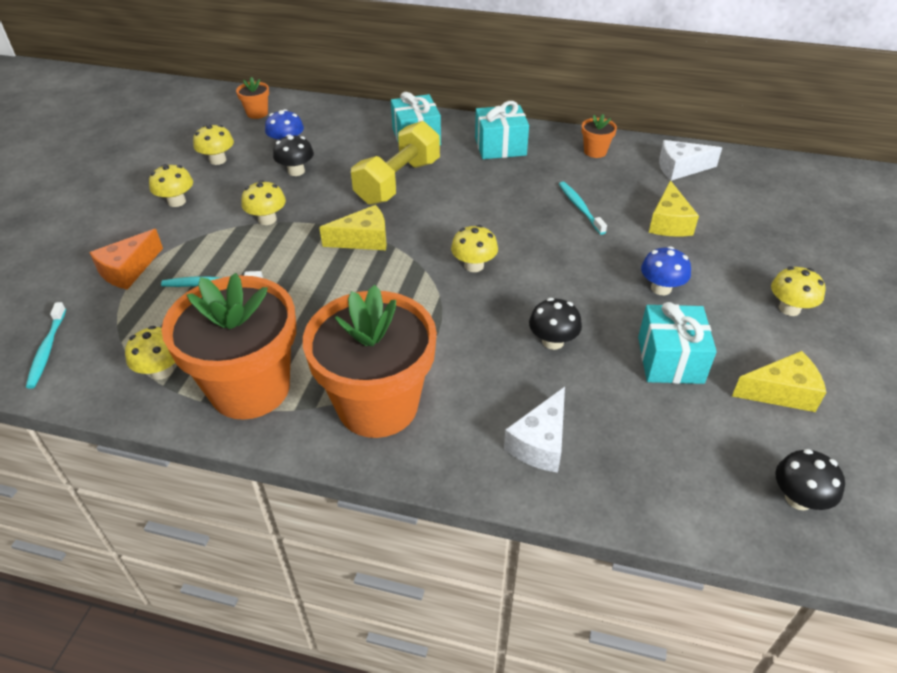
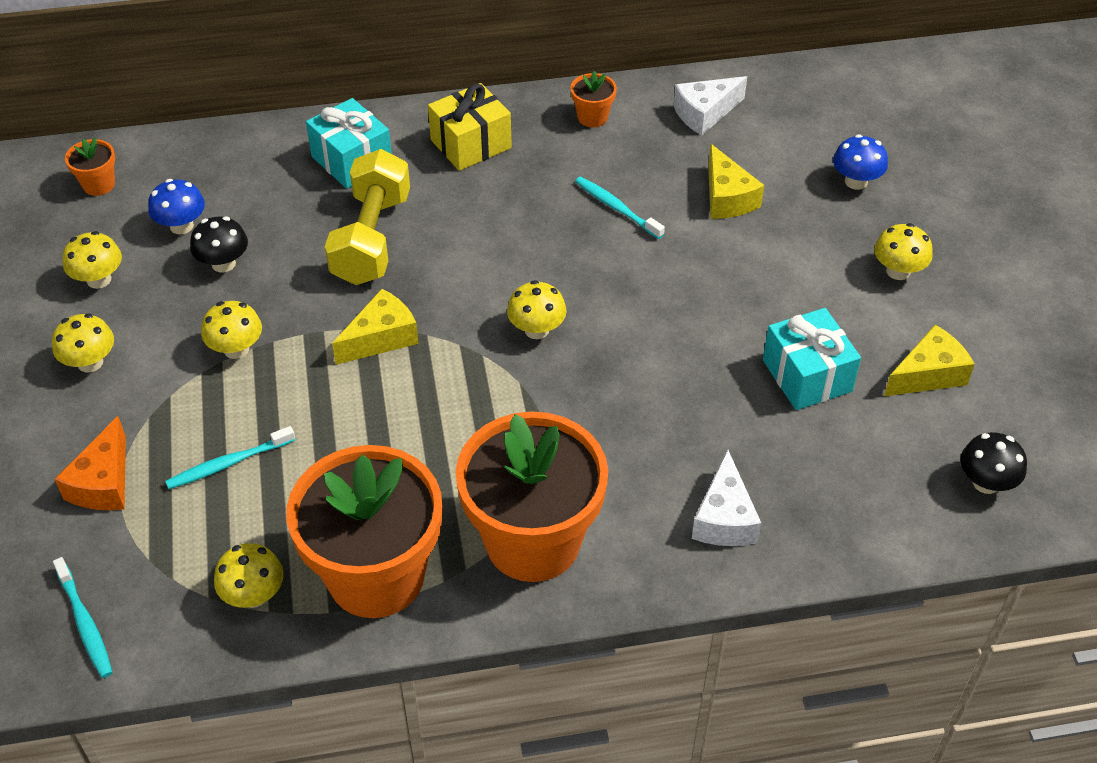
camera: 25 degrees left, 5 degrees up
(500, 147) = (471, 144): turquoise gift -> yellow gift
(552, 341) = (676, 397): black mushroom -> none
(661, 288) = (758, 290): blue mushroom -> blue mushroom (856, 181)

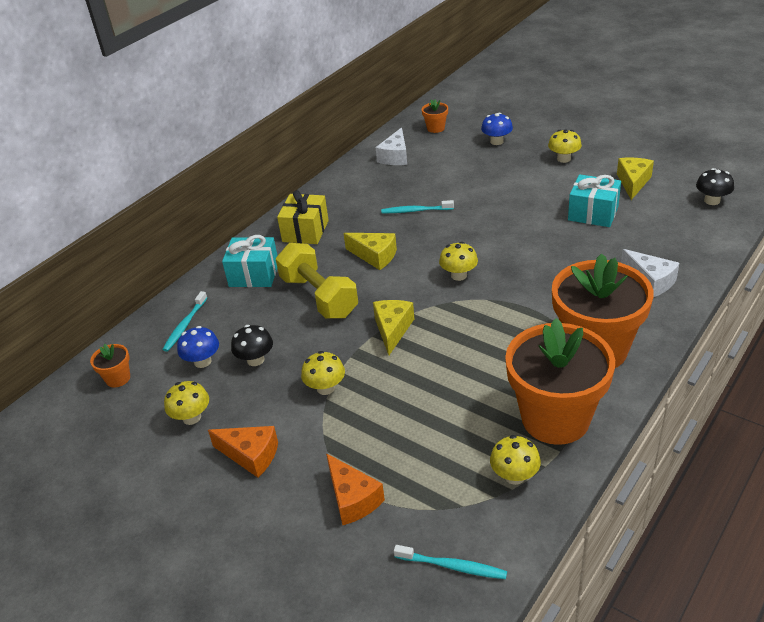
camera: 40 degrees left, 10 degrees down
(90, 362) = (251, 455): yellow mushroom -> orange cheese
(228, 463) = (405, 436): turquoise toothbrush -> turquoise toothbrush (185, 325)
(592, 117) = (347, 187): orange flower pot -> orange flower pot (435, 128)
(727, 198) = (456, 178): yellow cheese -> yellow cheese (375, 256)

